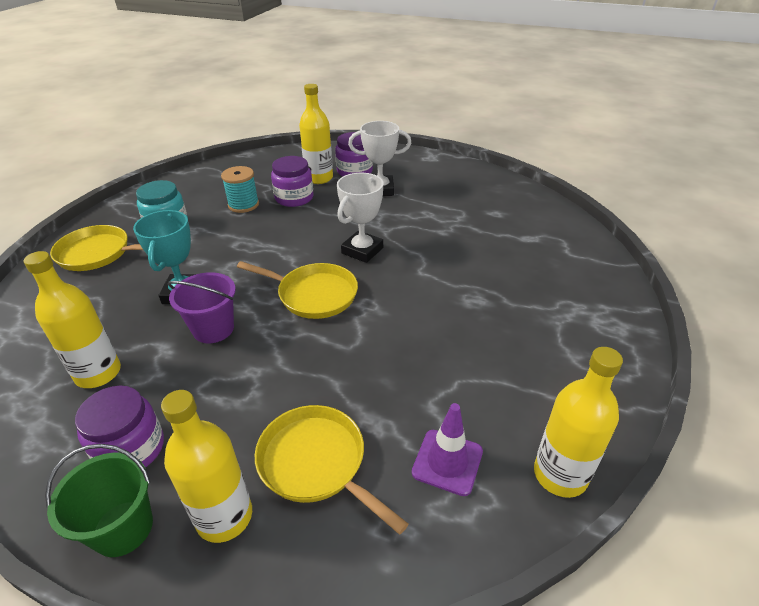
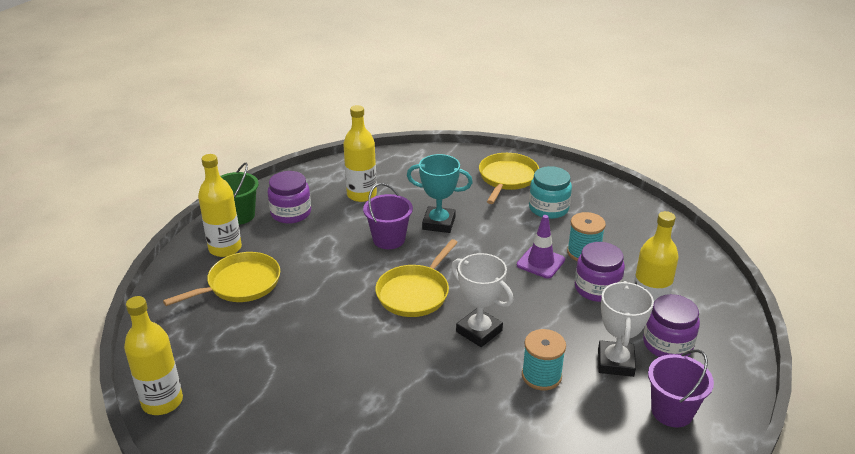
camera: 100 degrees right, 5 degrees down
(406, 218) = (541, 376): none -> turquoise spool
(419, 171) = (672, 411): none -> purple bucket
(447, 462) = (206, 344): purple traffic cone -> purple traffic cone (540, 262)

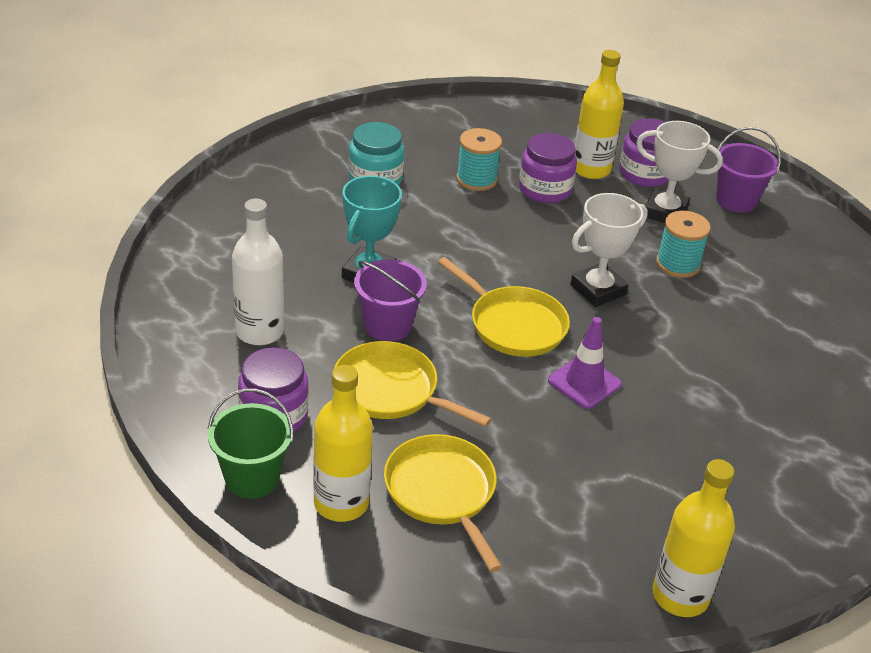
camera: 80 degrees left, 5 degrees up
(361, 194) = (259, 332): yellow bottle -> white bottle
(507, 178) = (288, 192): yellow pan -> yellow pan (391, 390)
(540, 262) = (485, 214): purple traffic cone -> purple traffic cone (584, 382)

